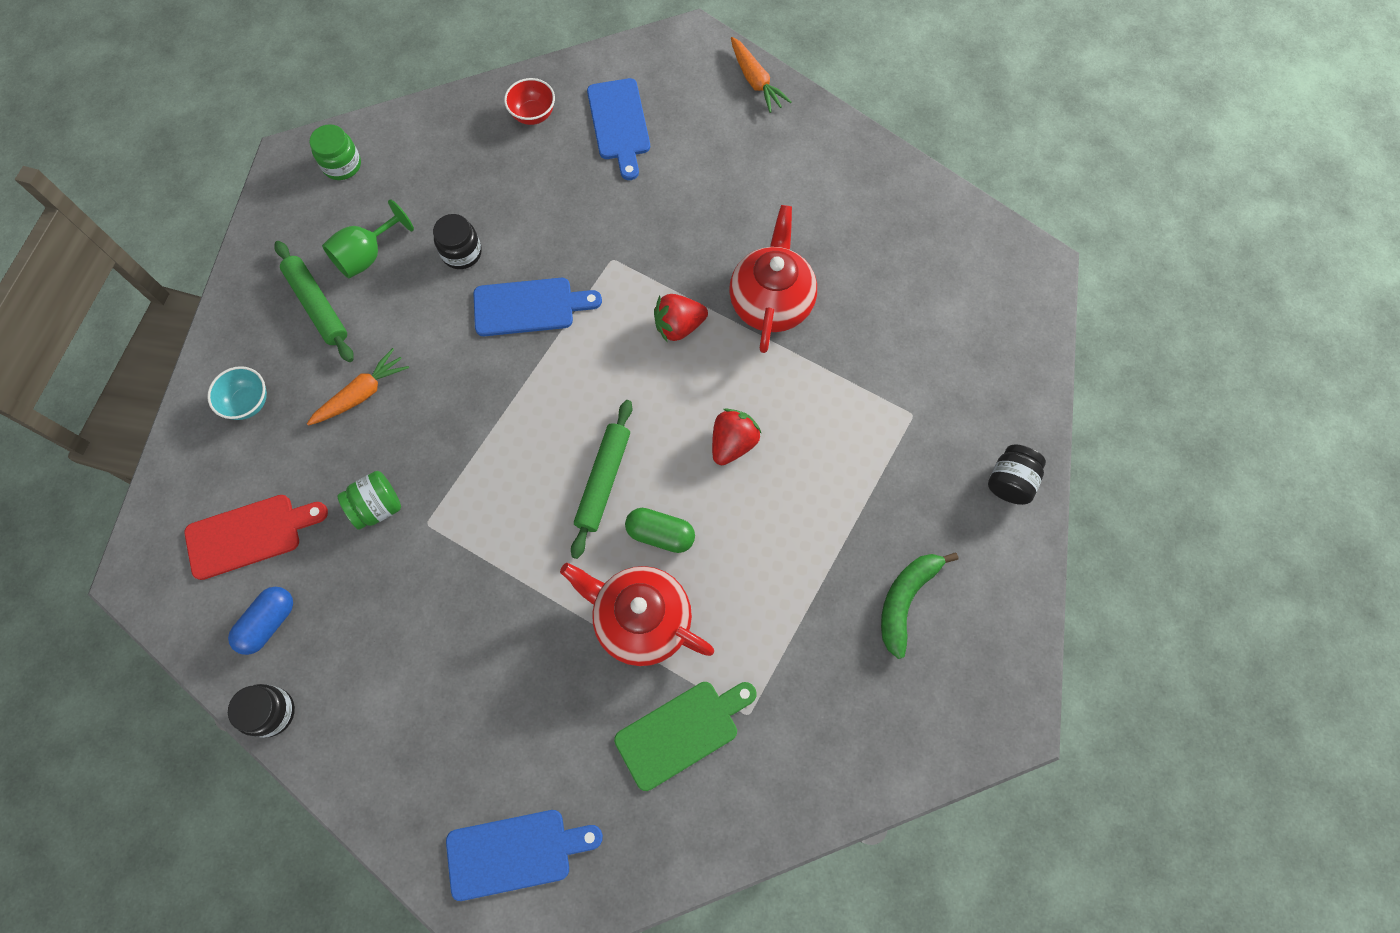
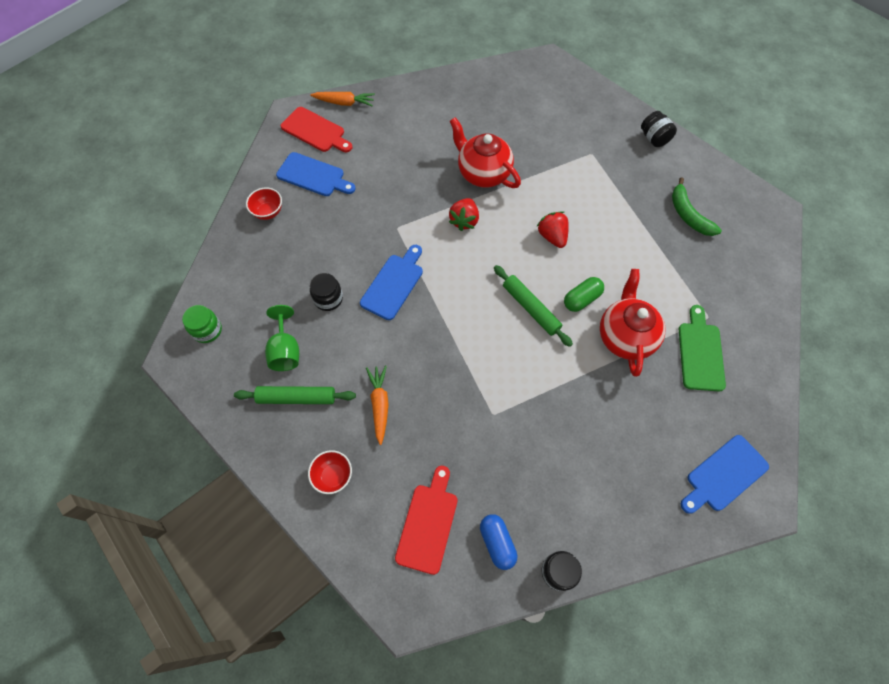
camera: 55 degrees left, 5 degrees down
(248, 403) = (333, 476): turquoise bowl -> red bowl
(377, 507) = (463, 436): green jar -> none
(515, 853) = (724, 475): blue cutting board -> blue cutting board turned 150 degrees counterclockwise
(641, 620) = (625, 336): red teapot -> red teapot turned 120 degrees clockwise
(686, 81) = (315, 131): none -> red cutting board

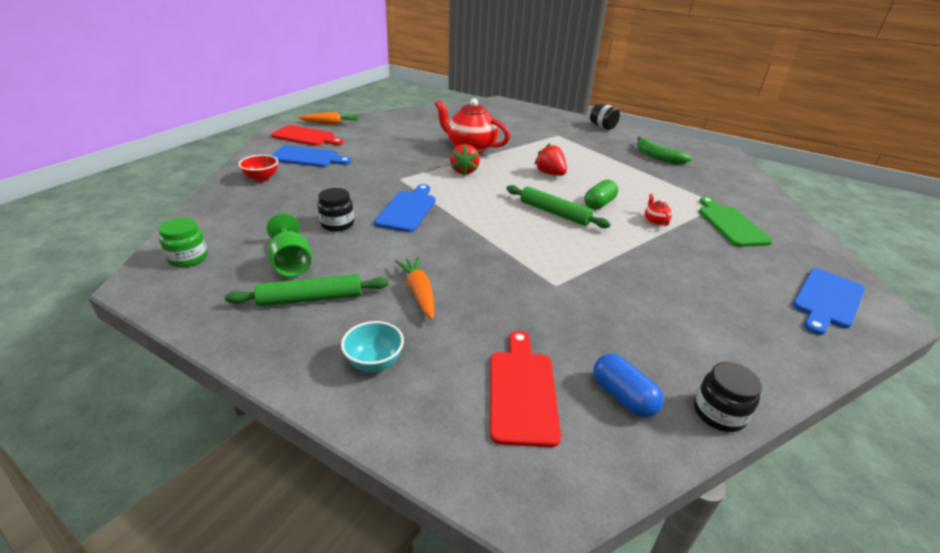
camera: 15 degrees left, 30 degrees down
(333, 476) = (374, 362): red bowl -> turquoise bowl
(625, 336) = (655, 221): red teapot -> red teapot, size x0.40

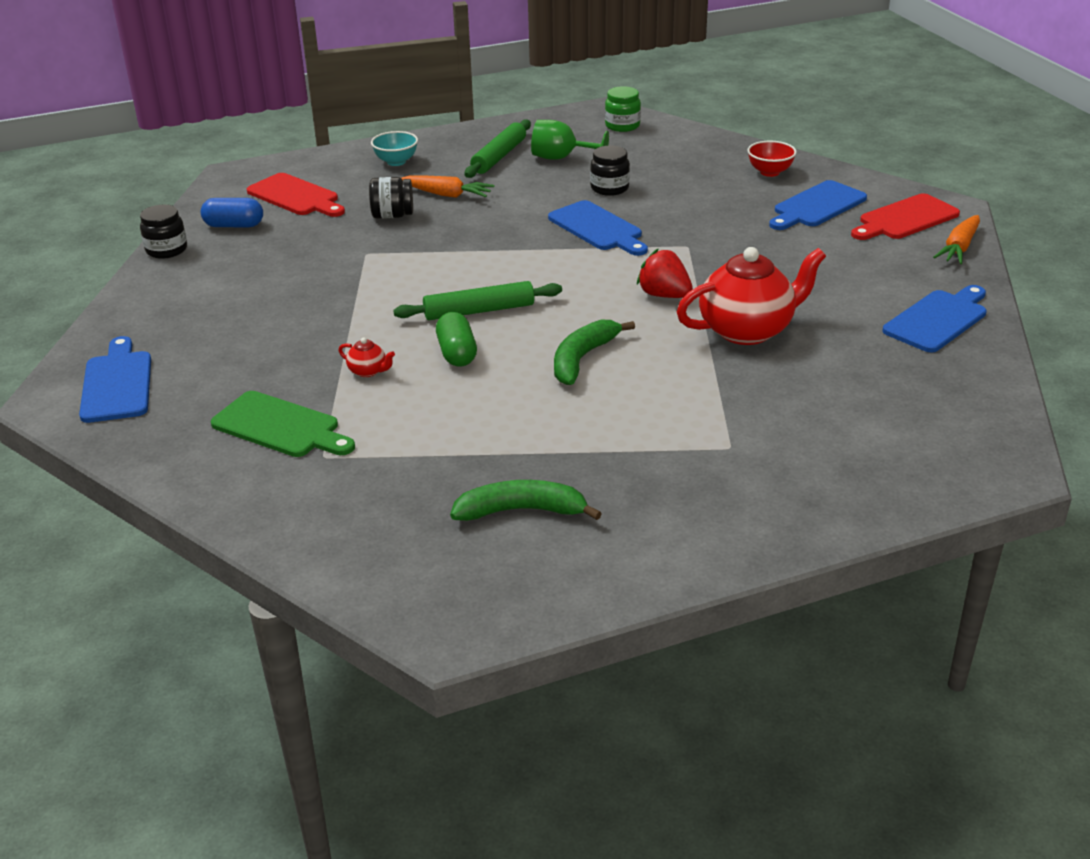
camera: 130 degrees right, 0 degrees up
(409, 119) = (938, 319): none -> blue cutting board
(550, 174) = (582, 359): red strawberry -> green banana
(602, 127) = (727, 537): black jar -> black jar (392, 215)

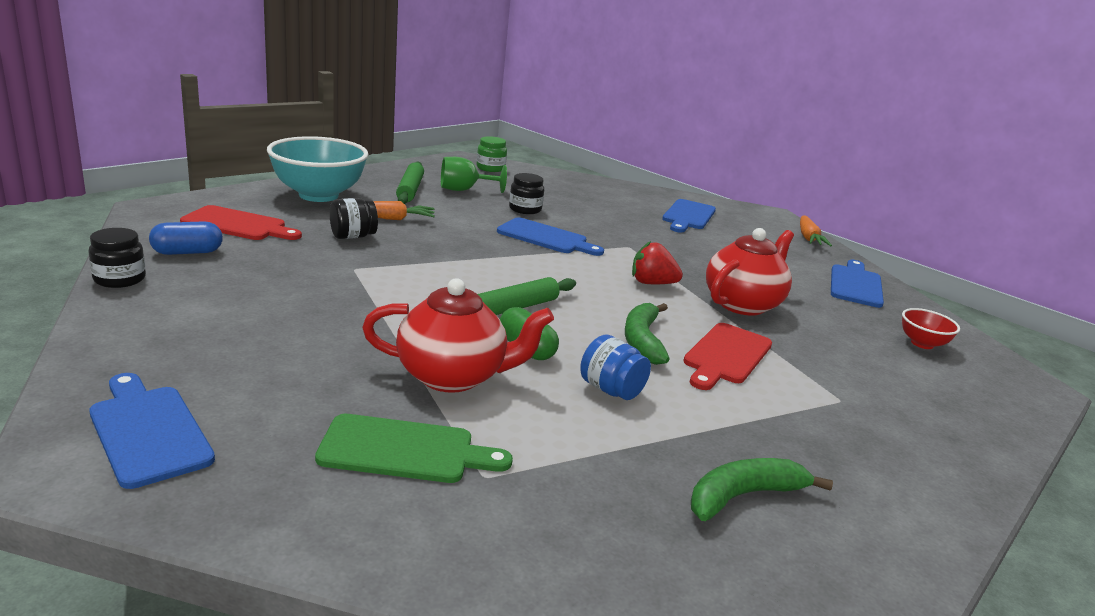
camera: 30 degrees left, 10 degrees down
(368, 371) = (453, 376): red teapot -> red teapot, size x2.48
(396, 162) = (318, 195): turquoise bowl -> turquoise bowl, size x2.16
(499, 403) = (611, 390): none -> blue jar
(770, 172) = (631, 196): red bowl -> red bowl (922, 344)
(905, 219) = (753, 221): red cutting board -> red cutting board (726, 355)

